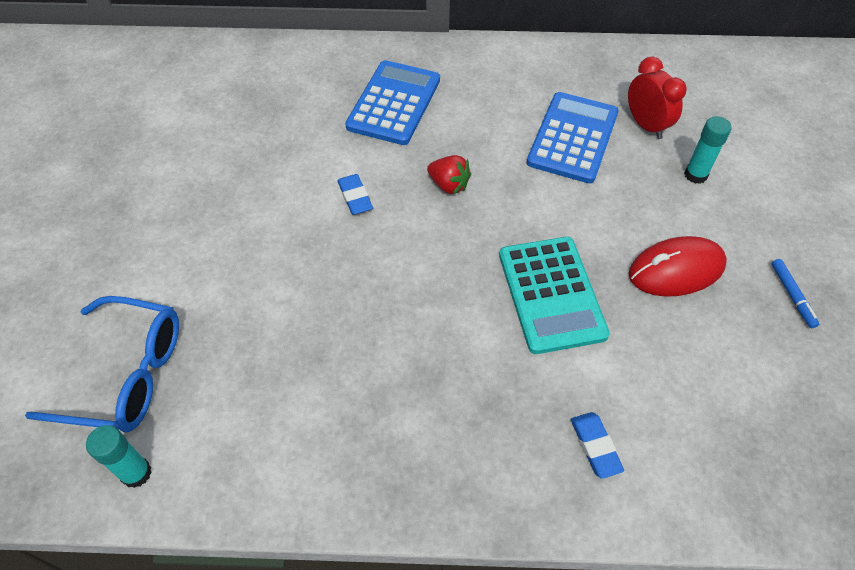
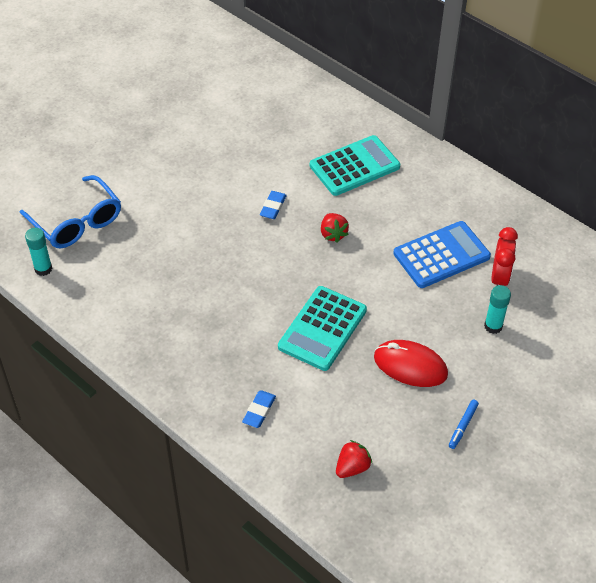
camera: 40 degrees right, 5 degrees down
(394, 103) = (354, 166): blue calculator -> turquoise calculator
(757, 431) = (352, 467): none -> red strawberry

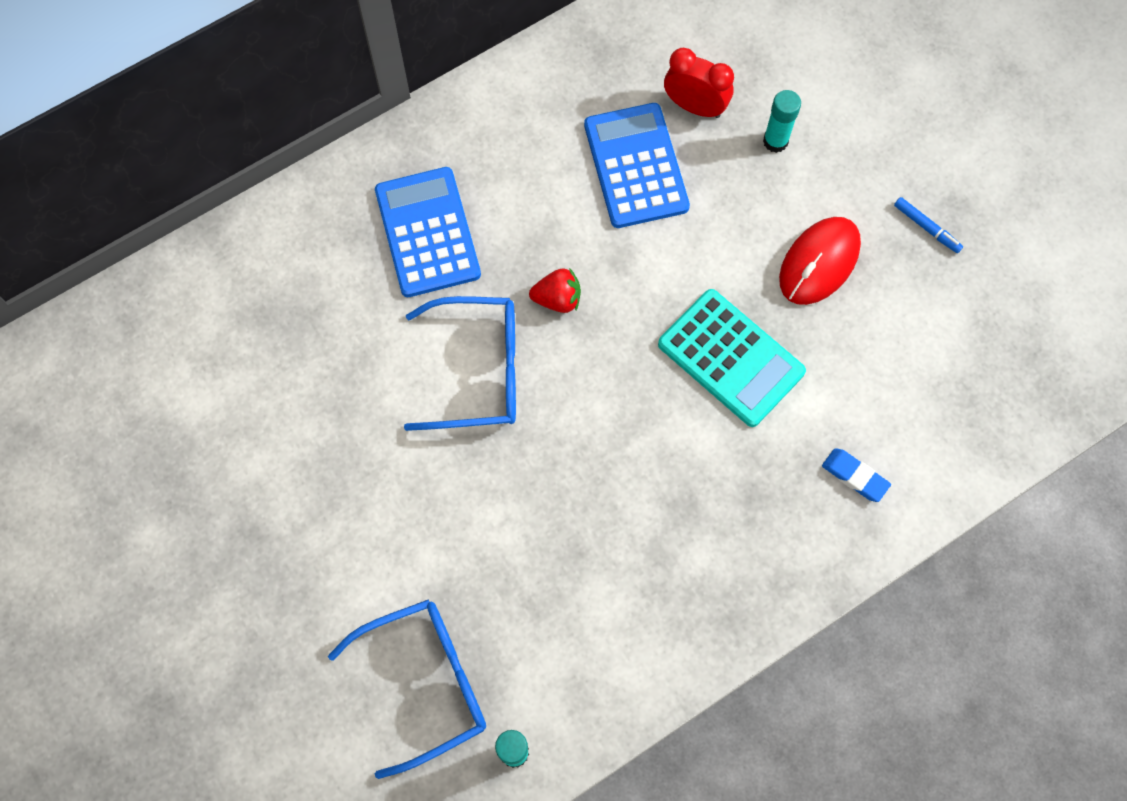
camera: 75 degrees left, 20 degrees up
(273, 207) = (479, 371): blue eraser -> blue glasses
(352, 467) = (966, 379): red strawberry -> none
(354, 166) = (427, 232): turquoise calculator -> blue calculator

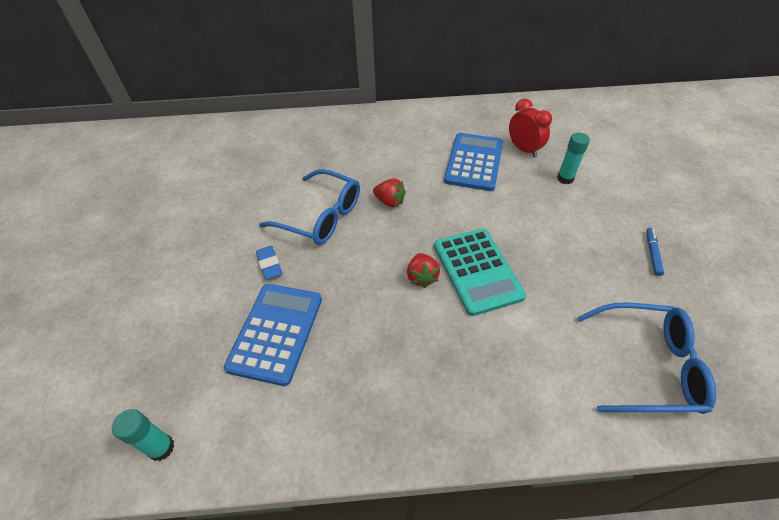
camera: 30 degrees right, 20 degrees down
(426, 683) = (151, 367): blue glasses -> blue glasses (648, 365)
(427, 232) = (343, 151): blue calculator -> blue calculator (276, 332)
(669, 401) = (422, 277): none -> red strawberry
(819, 262) = (565, 244): red mouse -> none
(855, 476) = (531, 382): blue eraser -> blue eraser (269, 264)
(926, 228) = (652, 253): blue marker -> blue marker turned 150 degrees counterclockwise

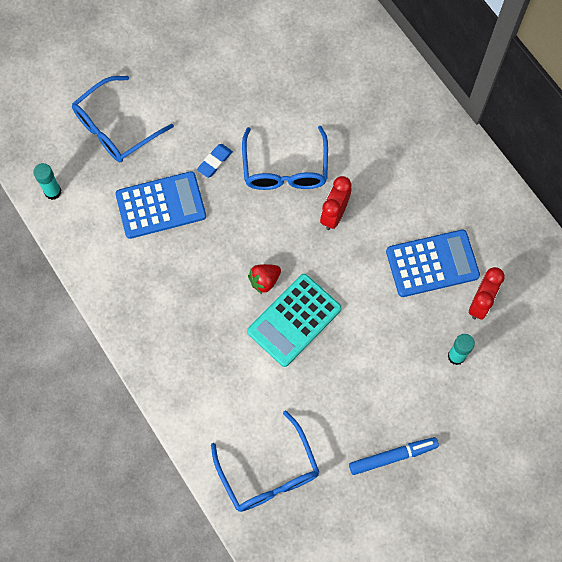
camera: 60 degrees right, 20 degrees up
(153, 337) = (115, 128): none -> blue glasses
(390, 202) = (334, 214): red strawberry -> red clock
(652, 253) = (393, 456): blue marker -> blue marker, size x1.62

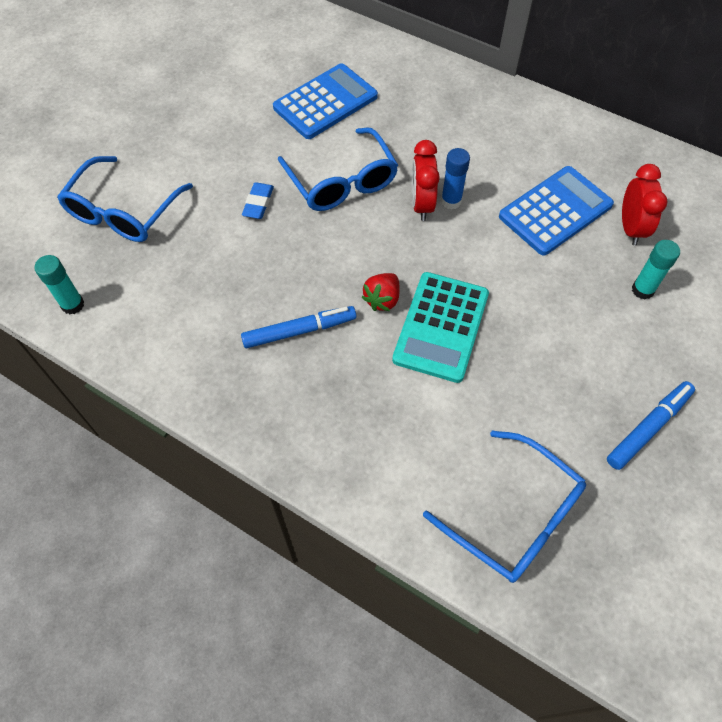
camera: 25 degrees left, 10 degrees down
(161, 205) = (216, 269): blue calculator -> blue calculator (325, 102)
(195, 280) = (299, 331): none -> blue marker
(358, 221) = (451, 201): none -> blue glue stick

